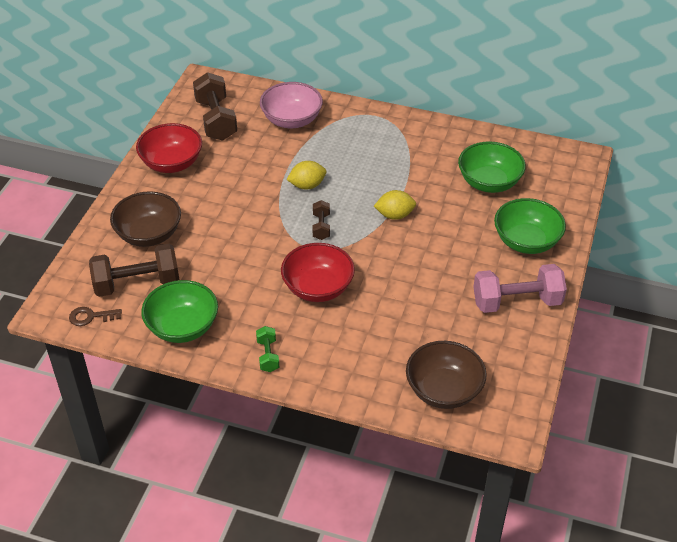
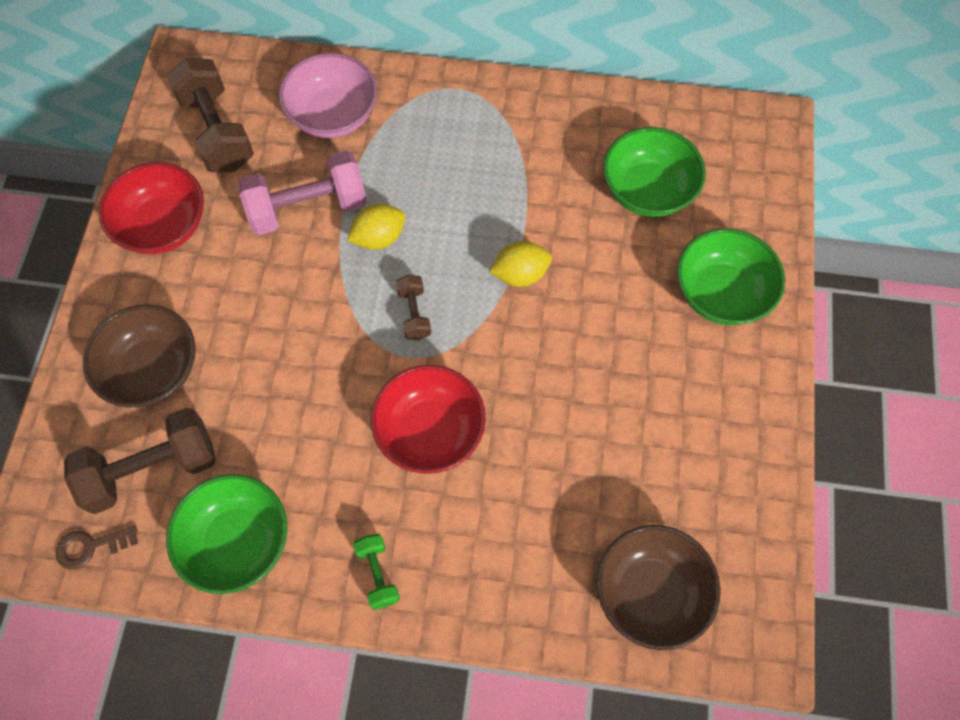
camera: 10 degrees left, 20 degrees up
(516, 302) = (727, 409): pink dumbbell -> pink dumbbell (308, 208)

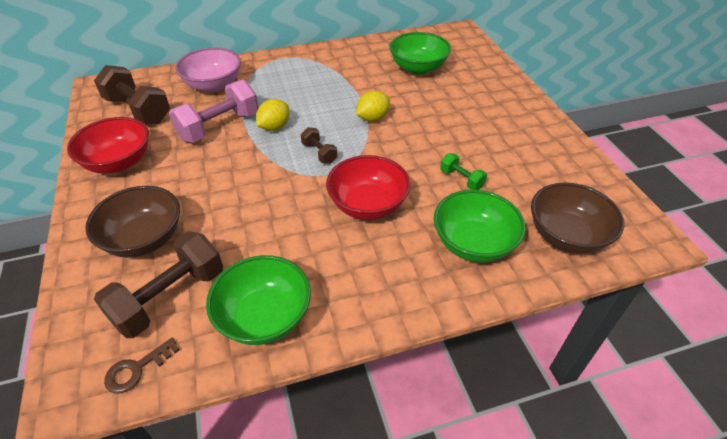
camera: 25 degrees left, 20 degrees down
(378, 574) = (384, 295): green dumbbell -> green dumbbell (461, 179)
(721, 293) = (489, 94): green bowl -> green bowl (473, 243)

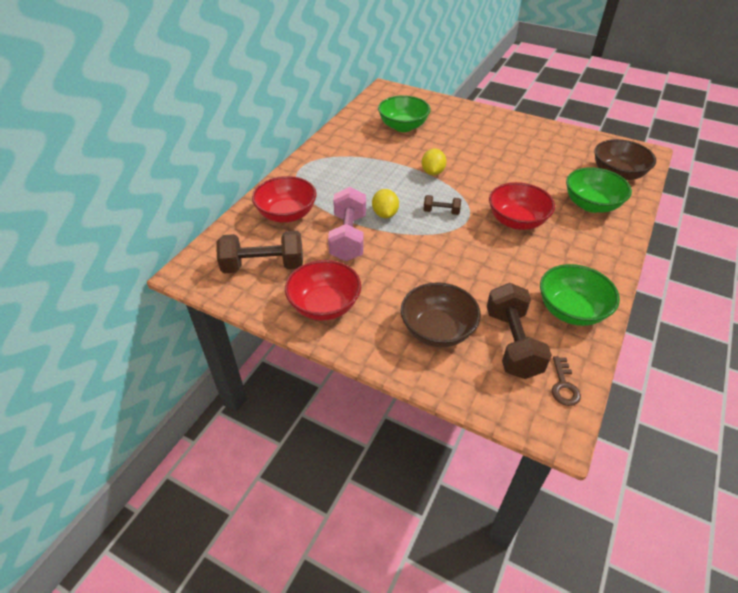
camera: 45 degrees left, 0 degrees up
(213, 85) = (287, 214): pink bowl -> red bowl
(461, 179) = (534, 177): green dumbbell -> none

